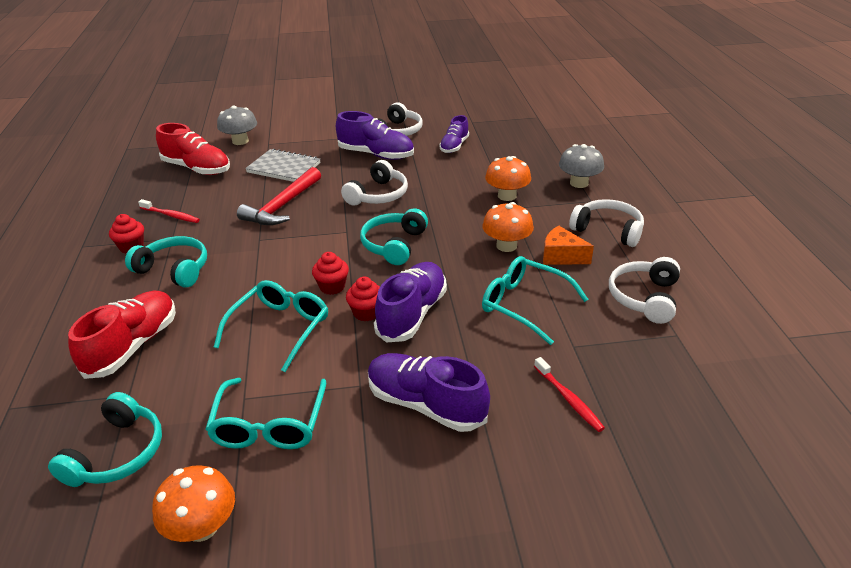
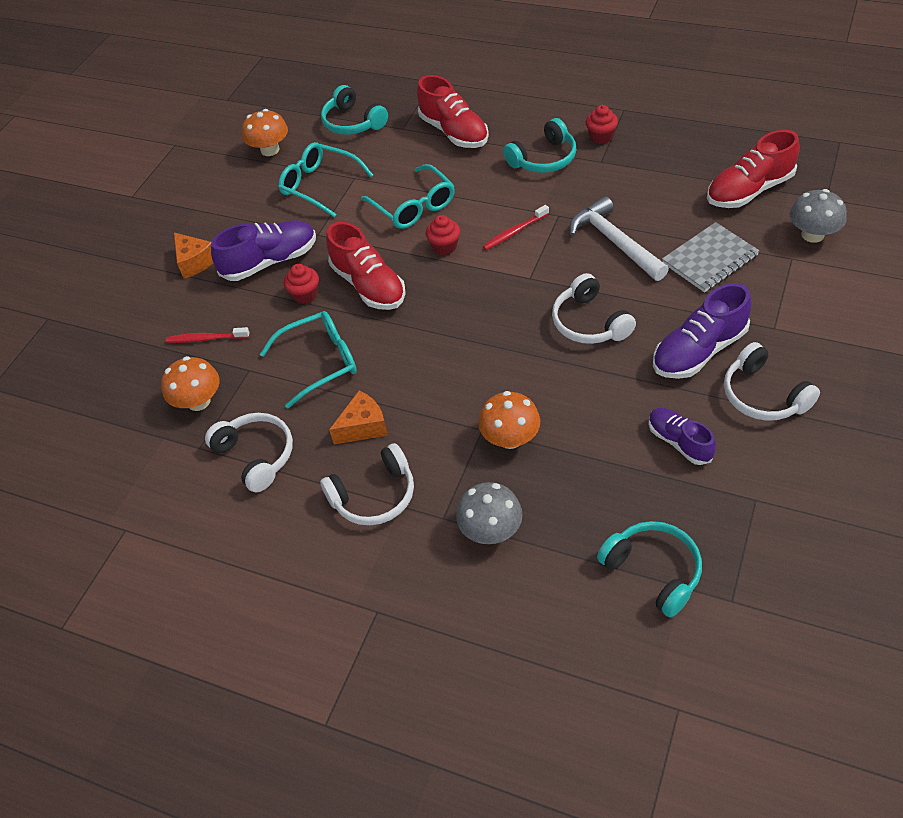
camera: 125 degrees right, 15 degrees up
(171, 215) = (647, 164): red toothbrush -> red toothbrush (514, 232)
(283, 206) = (615, 242): red hammer -> white hammer
(366, 313) = (393, 258): red cupcake -> red cupcake (305, 295)
(394, 245) = (479, 306): turquoise headphones -> turquoise headphones (653, 571)
(412, 314) = (369, 285): purple shoe -> red shoe
(472, 482) = (195, 262): none -> orange cheese
(506, 246) = (414, 391): orange mushroom -> orange mushroom (198, 401)

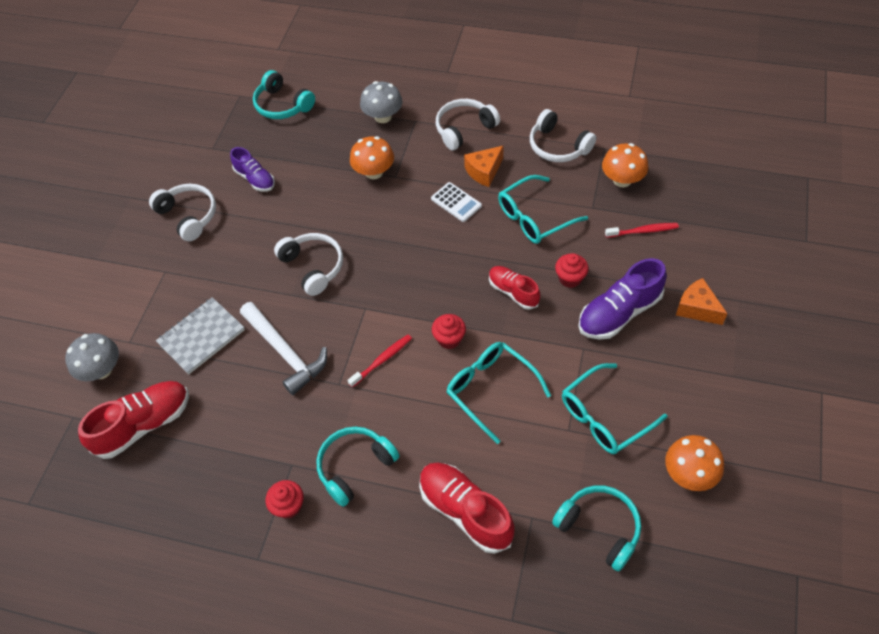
camera: 170 degrees right, 5 degrees up
(320, 185) = (604, 416): turquoise glasses -> turquoise glasses turned 120 degrees clockwise
(369, 285) = (513, 292): red shoe -> red shoe, size x0.62
(408, 388) = (456, 202): none -> white calculator
(699, 351) = (228, 247): purple shoe -> none

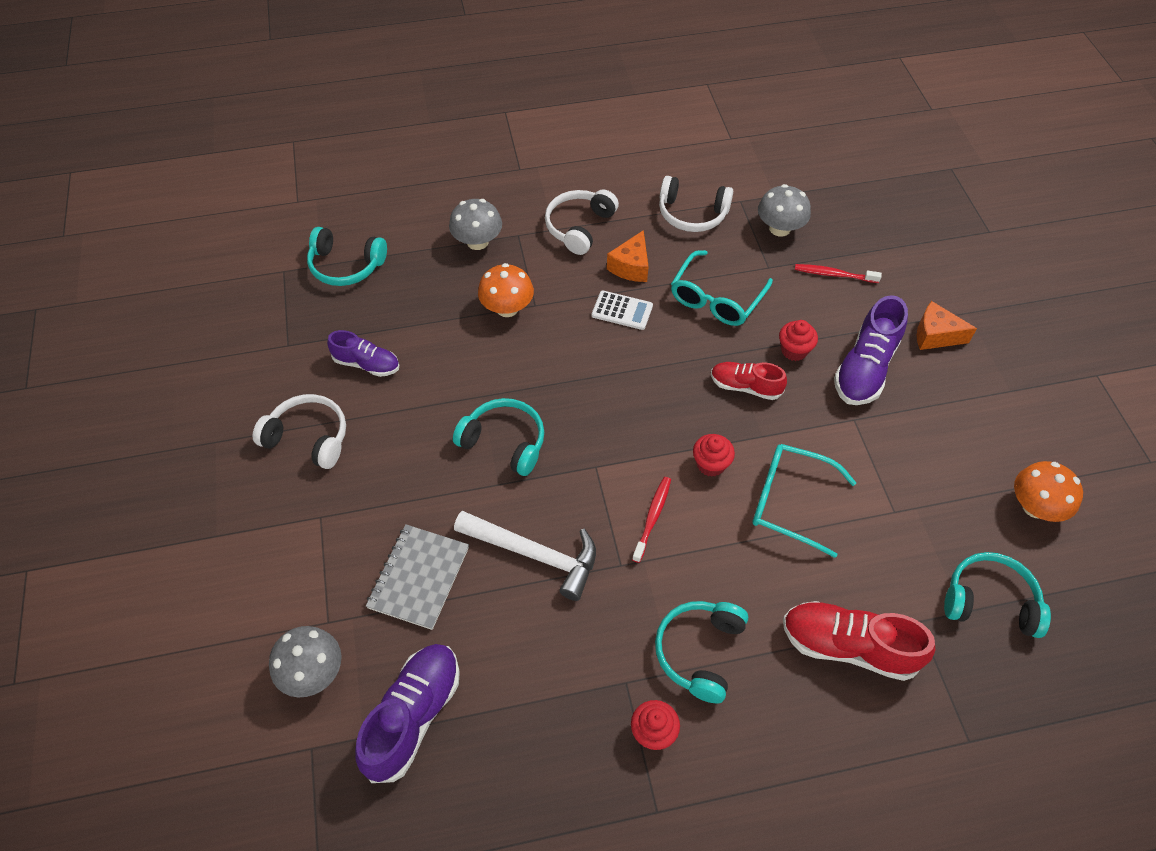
camera: 30 degrees left, 0 degrees up
(144, 425) = (413, 716): red shoe -> purple shoe
(313, 267) = (504, 442): white headphones -> turquoise headphones
(604, 416) = (920, 482): turquoise glasses -> none
(622, 180) = (779, 228): orange mushroom -> grey mushroom
(643, 231) = (834, 274): red toothbrush -> red toothbrush turned 135 degrees counterclockwise

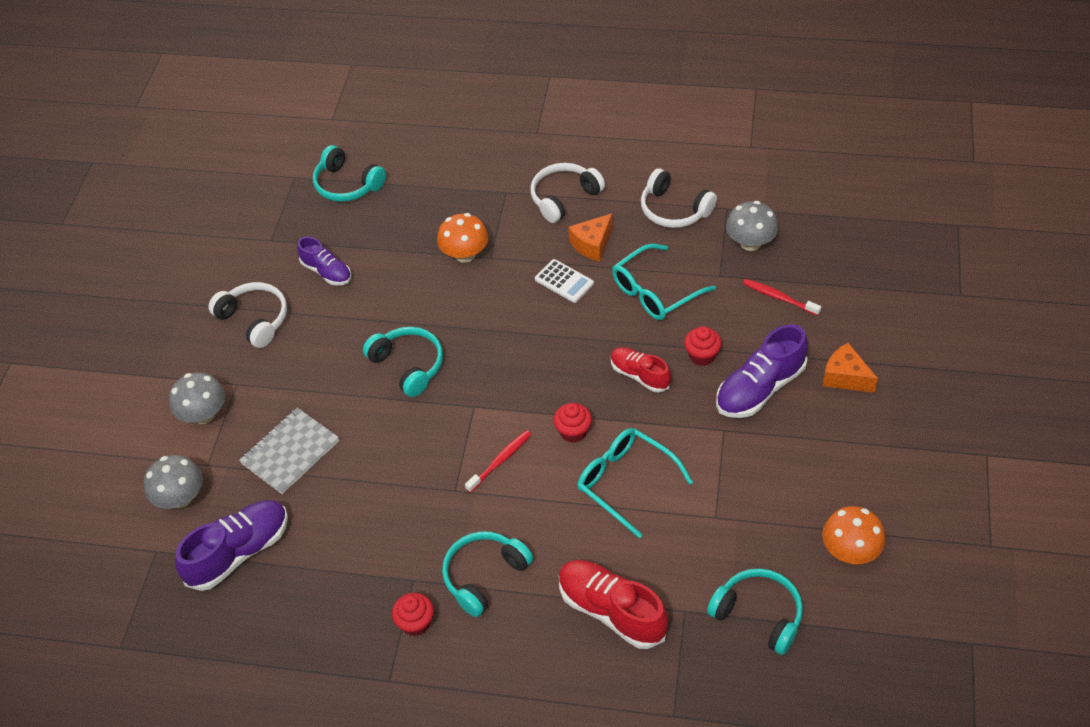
camera: 25 degrees right, 5 degrees down
(477, 242) = (467, 190): grey mushroom -> grey mushroom (203, 414)
(534, 554) = (389, 461): white hammer -> none

